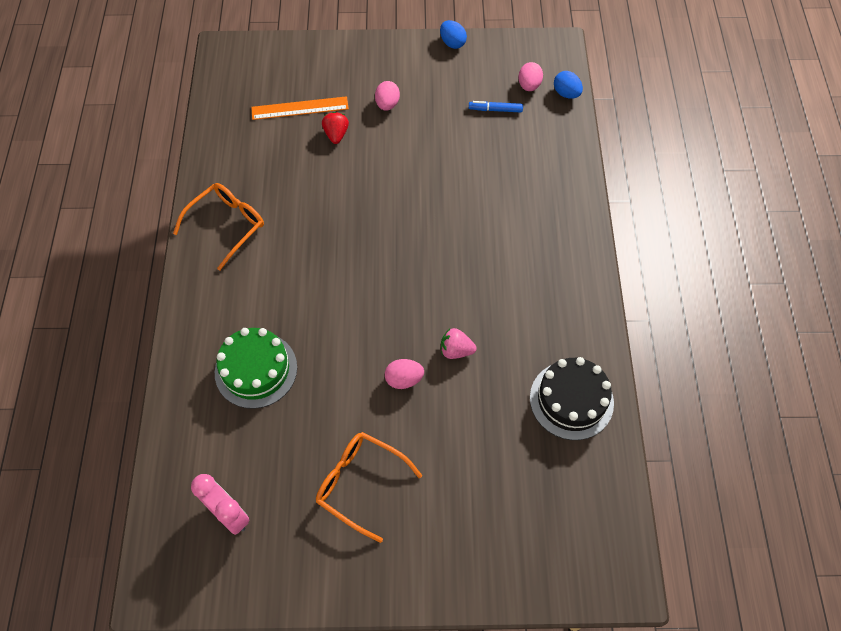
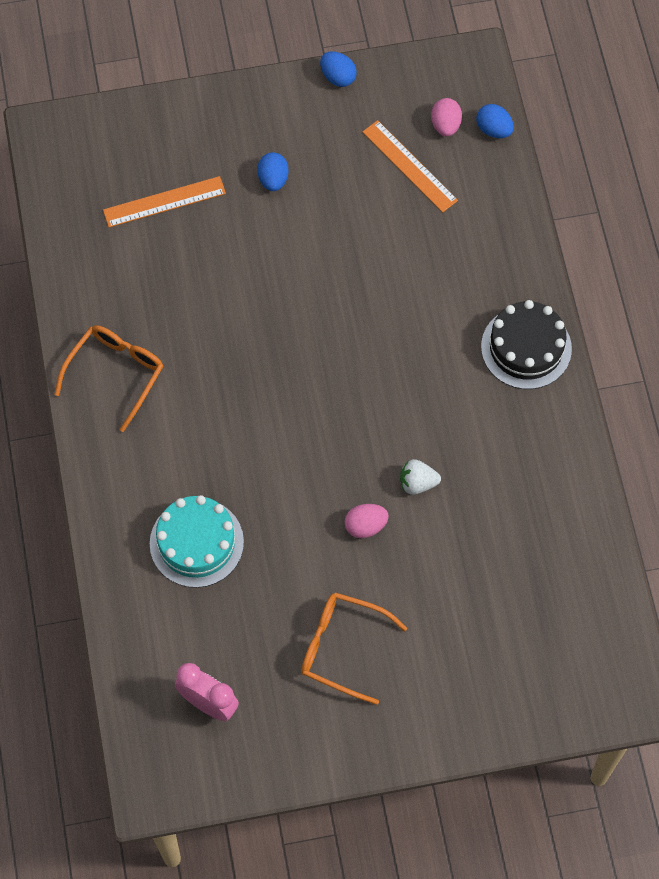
camera: 10 degrees left, 5 degrees up
(256, 370) = (196, 542): green cake -> turquoise cake
(336, 134) = (218, 232): red strawberry -> none
(387, 104) = (273, 179): pink egg -> blue egg
(456, 350) = (417, 483): pink strawberry -> white strawberry
(495, 110) = (409, 166): blue marker -> orange ruler
(571, 400) = (555, 518): black cake -> black cake (526, 347)

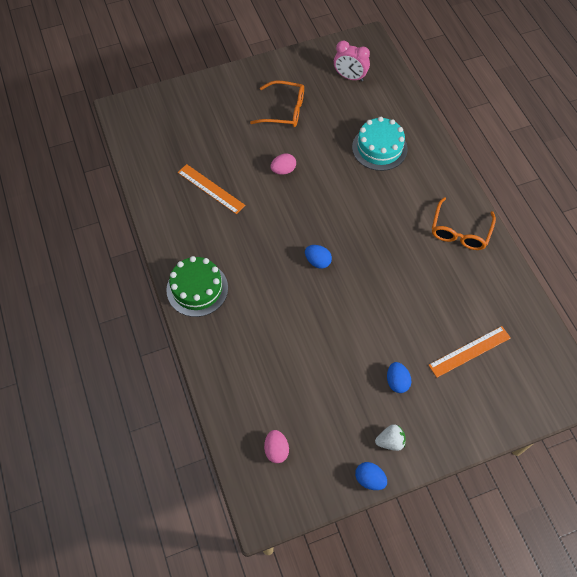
camera: 170 degrees right, 5 degrees down
(409, 166) = (298, 409): orange ruler -> orange ruler (211, 188)
(417, 483) = (256, 197): white strawberry -> white strawberry (390, 441)
(494, 129) = (238, 452): blue egg -> blue egg (317, 261)
(526, 347) = (197, 289): black cake -> green cake

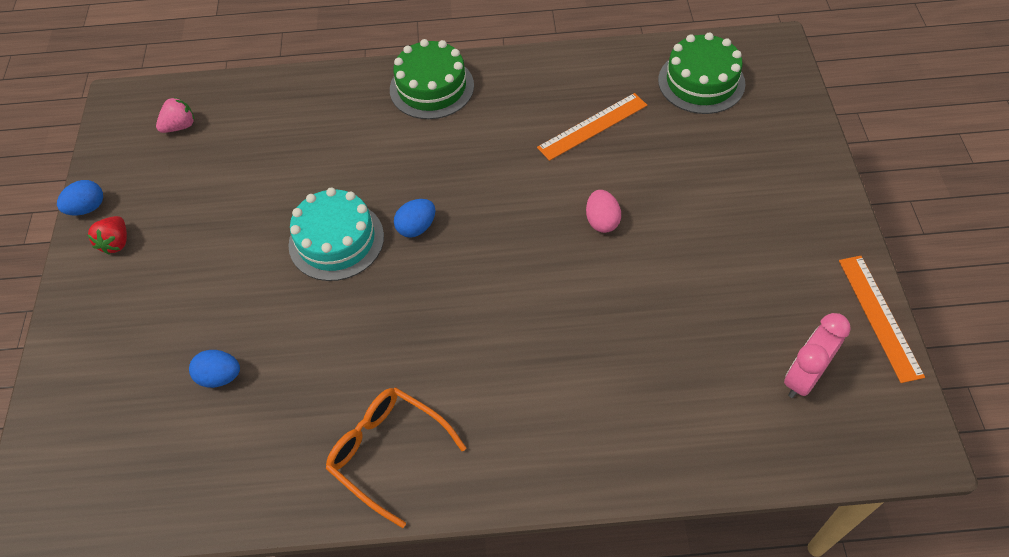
camera: 110 degrees right, 5 degrees down
(159, 140) = (701, 82): none -> green cake
(276, 450) = (180, 126): pink egg -> pink strawberry
(284, 110) = (734, 250): orange glasses -> none
(379, 148) = (612, 377): turquoise cake -> turquoise cake (336, 240)
(390, 441) = (116, 243): white strawberry -> red strawberry
(397, 382) = (186, 274): blue egg -> blue egg (220, 377)
(469, 351) = (176, 385): orange ruler -> orange ruler (879, 317)

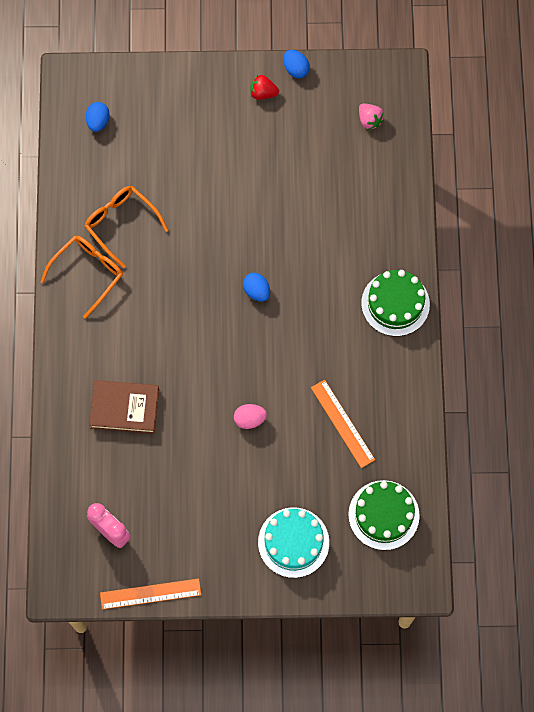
camera: 90 degrees right, 15 degrees up
(220, 377) = (151, 172): blue egg -> blue egg (98, 121)
(305, 411) = (121, 224): none -> orange glasses
(336, 240) = (250, 237): turquoise cake -> turquoise cake (293, 542)
(608, 377) = (124, 408): none -> brown book

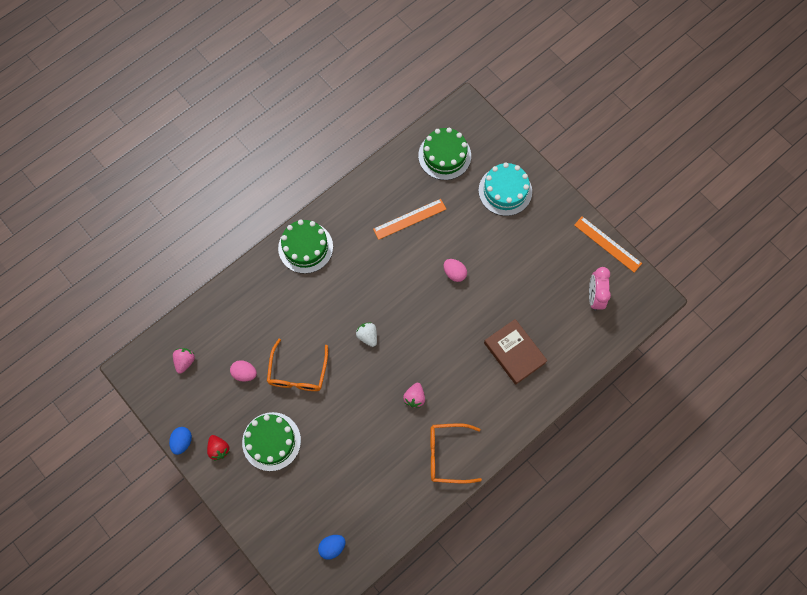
camera: 130 degrees left, 0 degrees up
(121, 224) = (394, 463): orange glasses -> orange glasses (298, 373)
(163, 286) = (414, 397): none -> pink strawberry
(232, 139) = (271, 441): none -> green cake
(256, 291) = (367, 336): blue egg -> white strawberry
(314, 161) = (244, 373): none -> pink egg
(342, 423) = (409, 219): orange ruler -> orange ruler turned 45 degrees clockwise

